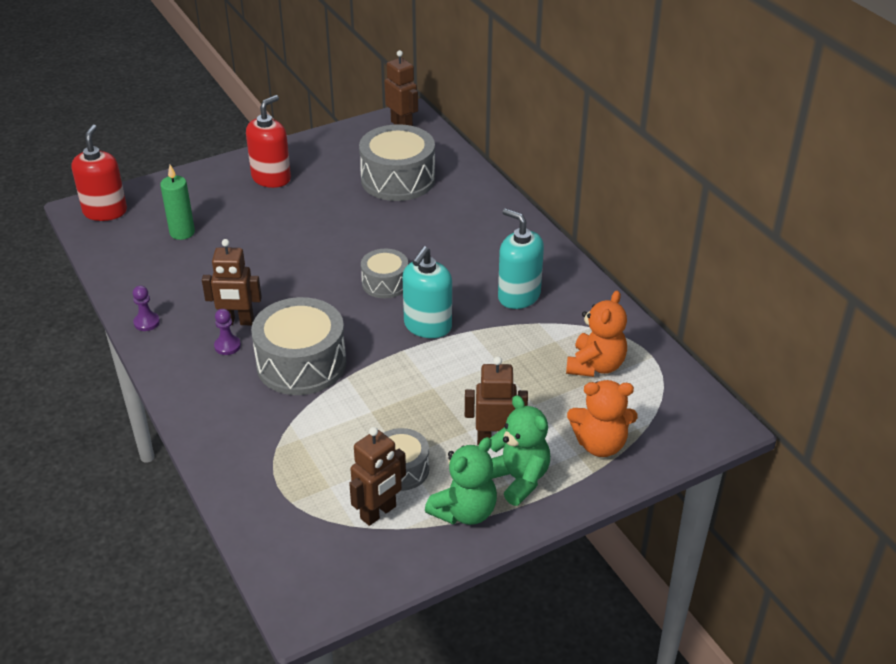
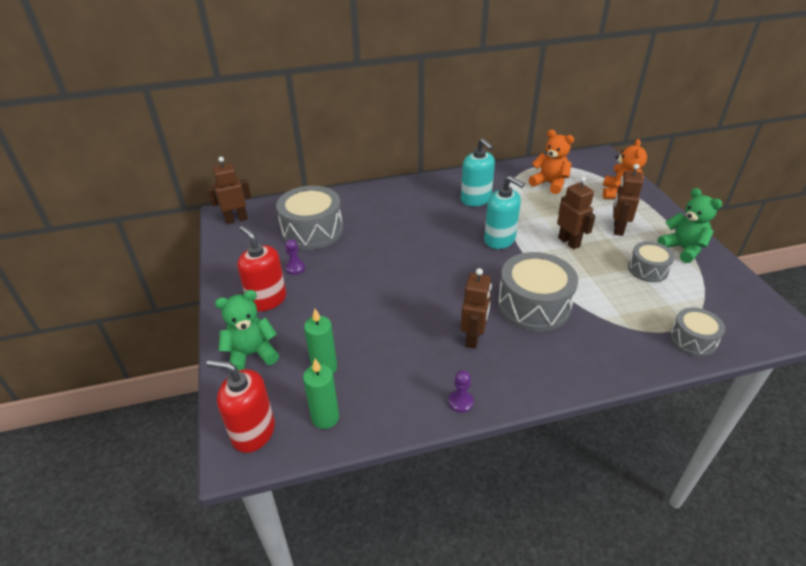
camera: 75 degrees left, 0 degrees up
(122, 245) = (325, 418): none -> green candle
(227, 346) = (505, 347): purple pawn -> purple pawn (295, 268)
(378, 513) = (690, 284): brown robot -> brown robot (569, 242)
(385, 283) = (444, 253): grey drum -> grey drum (692, 340)
(518, 479) = (651, 225): green teddy bear -> green teddy bear (251, 354)
(519, 296) = (476, 199): turquoise soap dispenser -> turquoise soap dispenser turned 90 degrees counterclockwise

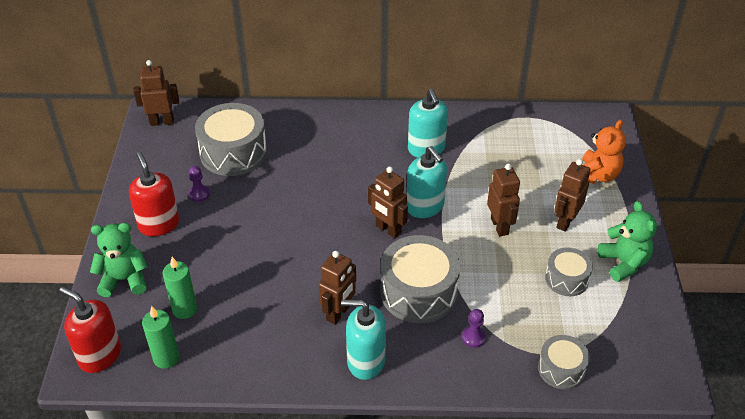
camera: 15 degrees right, 5 degrees up
(460, 402) = (294, 374): purple pawn -> purple pawn (473, 337)
(479, 262) = (388, 229): none -> brown robot
(521, 374) = (365, 361): none -> turquoise soap dispenser
(549, 184) = (522, 145): orange teddy bear -> none

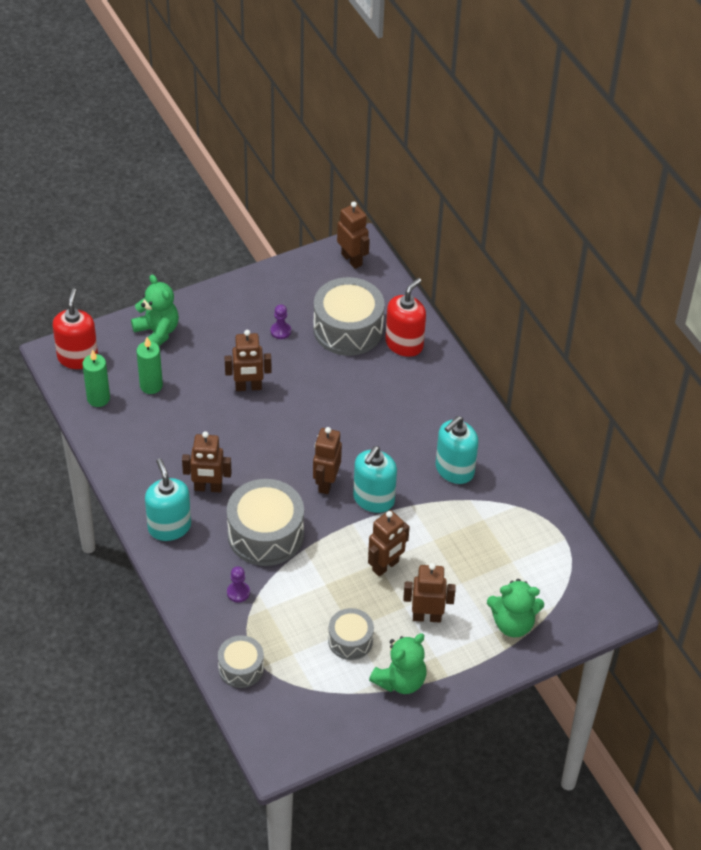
camera: 60 degrees right, 5 degrees up
(159, 224) = (229, 323): red soap dispenser -> red soap dispenser (404, 344)
(244, 239) = (248, 387): none -> brown robot
(596, 175) = (513, 623): orange teddy bear -> green teddy bear

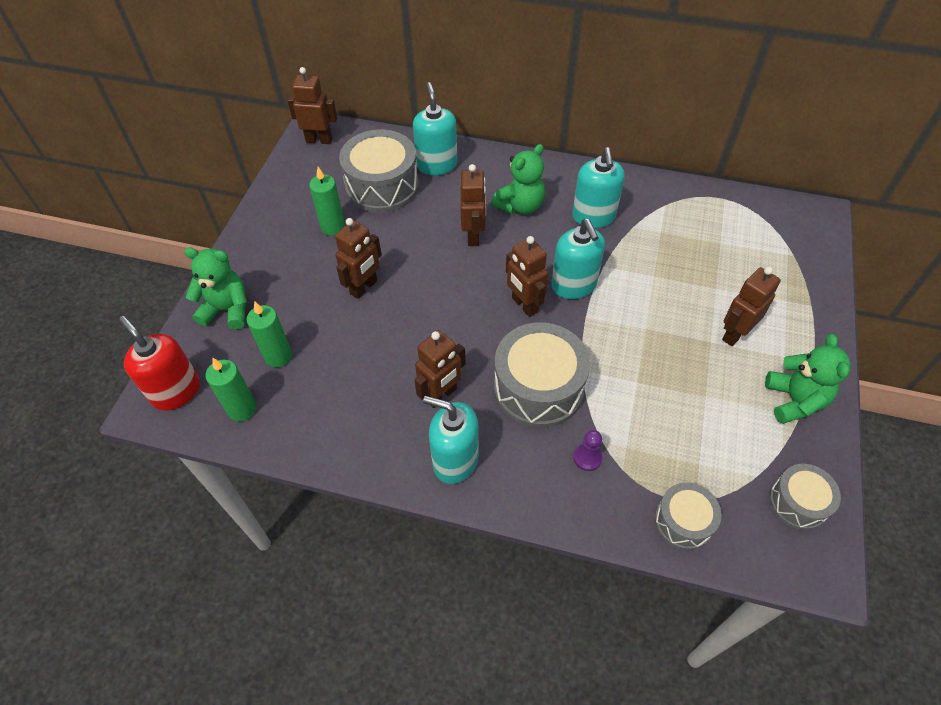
camera: 45 degrees left, 5 degrees up
(280, 331) = (333, 227): purple pawn -> green candle
(350, 640) = (718, 407): grey drum -> grey drum (798, 502)
(385, 566) = (654, 325): brown robot -> brown robot (473, 236)
(404, 344) = (437, 165): red soap dispenser -> turquoise soap dispenser
(513, 623) = (787, 283): green teddy bear -> green teddy bear (520, 206)

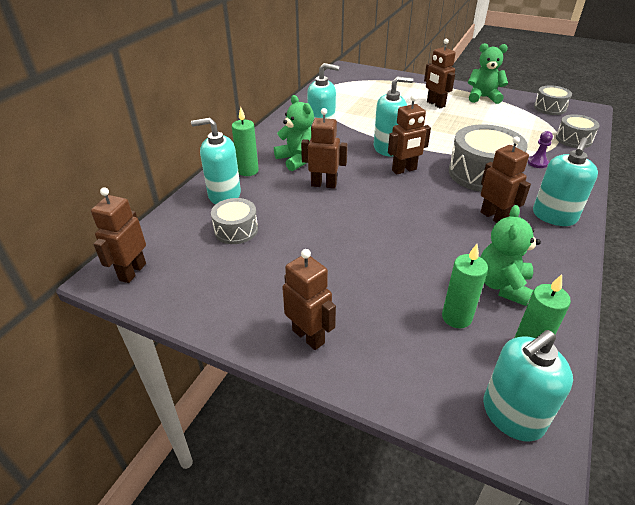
camera: 80 degrees left, 15 degrees down
(176, 391) = (512, 415): red soap dispenser -> turquoise soap dispenser
(227, 310) = (387, 363): green teddy bear -> green teddy bear (502, 285)
(333, 227) = (281, 268): green candle -> green candle (248, 171)
(364, 287) = (371, 251): brown robot -> brown robot (308, 336)
(382, 186) = (236, 230): grey drum -> grey drum, size x0.57

